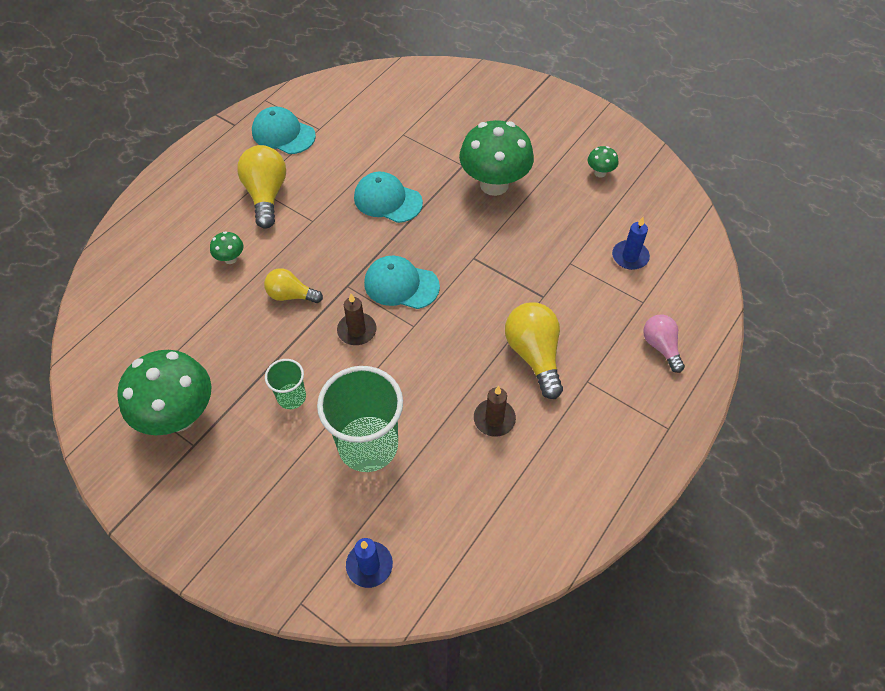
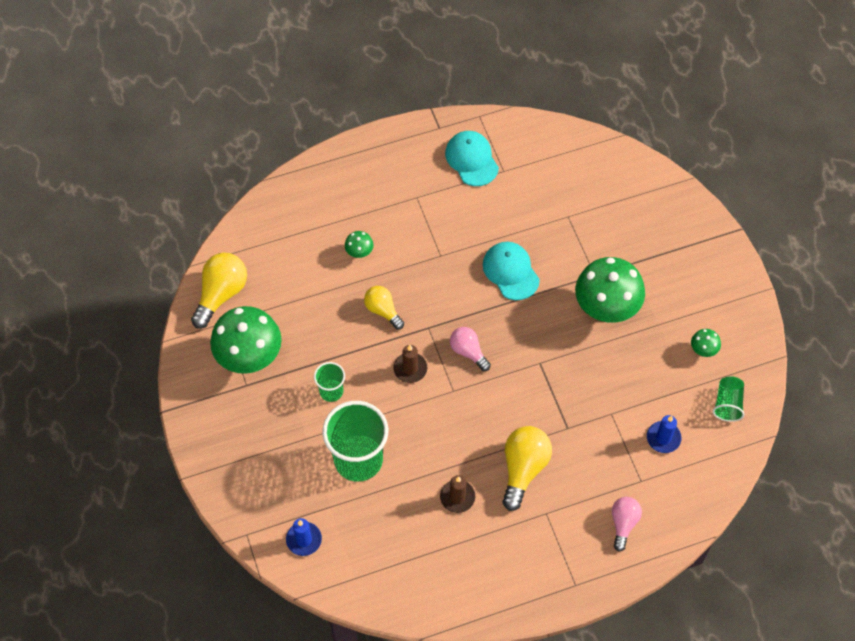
camera: 35 degrees right, 5 degrees up
(266, 195) = (421, 211): yellow light bulb -> yellow light bulb (221, 294)
(401, 285) = (468, 352): turquoise cap -> pink light bulb
(655, 201) = (727, 404): none -> green cup

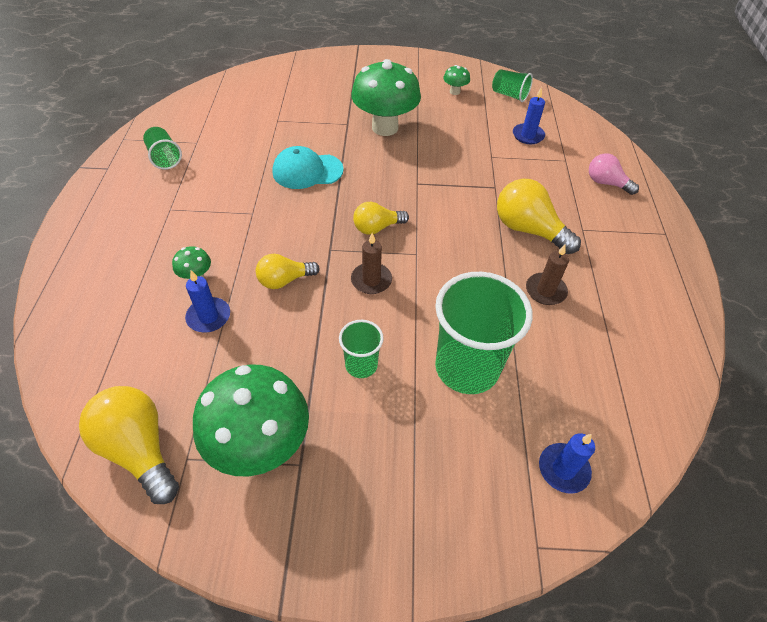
camera: 70 degrees left, 10 degrees down
(329, 279) = (208, 317): none -> blue candle
(468, 352) = (377, 228): pink light bulb -> yellow light bulb
(471, 159) = (164, 158): turquoise cap -> green cup

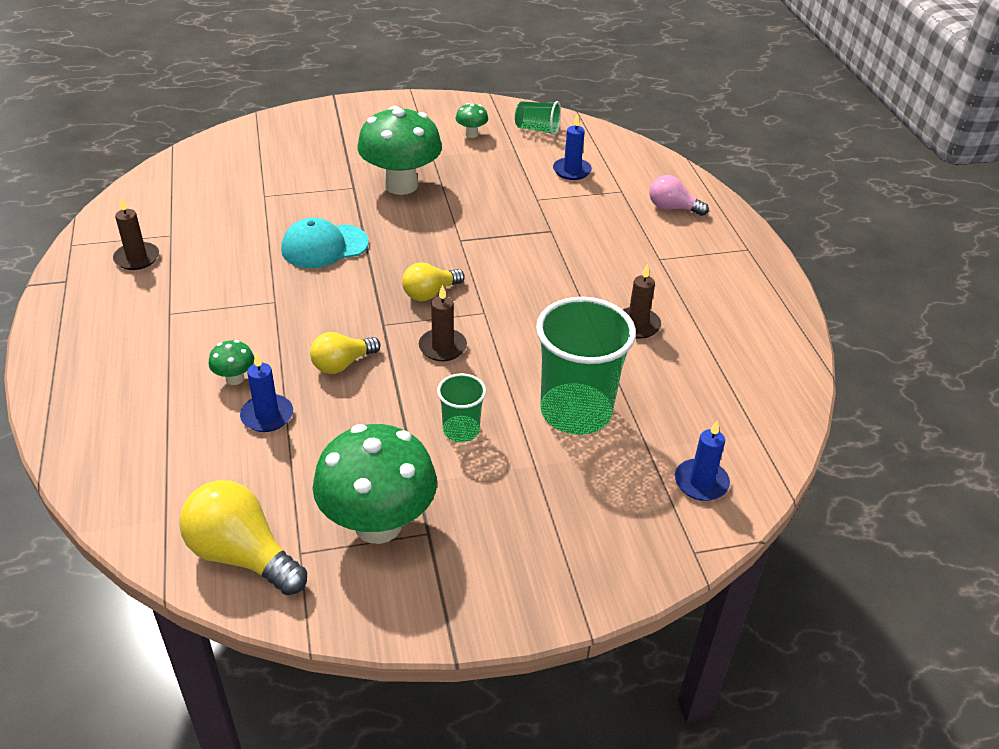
camera: 15 degrees left, 10 degrees down
(164, 158) = (137, 258): green cup -> brown candle
(528, 230) = (601, 268): yellow light bulb -> none

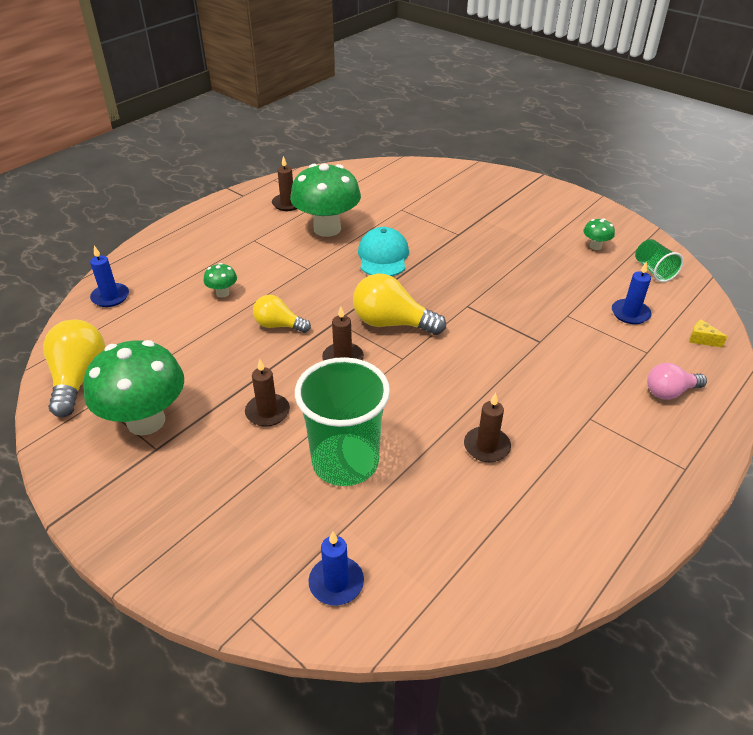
camera: 55 degrees right, 0 degrees up
(267, 415) = (202, 323): blue candle -> blue candle (110, 297)
(324, 246) = (383, 256): turquoise cap -> turquoise cap turned 60 degrees clockwise
(401, 185) = (489, 250): green mushroom -> green mushroom (327, 229)
(430, 293) = (392, 323): yellow light bulb -> yellow light bulb, size x1.60
(461, 430) = (267, 412): green cup -> brown candle
(636, 160) = (701, 339): none -> yellow cheese
(672, 208) = (670, 392): pink light bulb -> pink light bulb turned 90 degrees counterclockwise

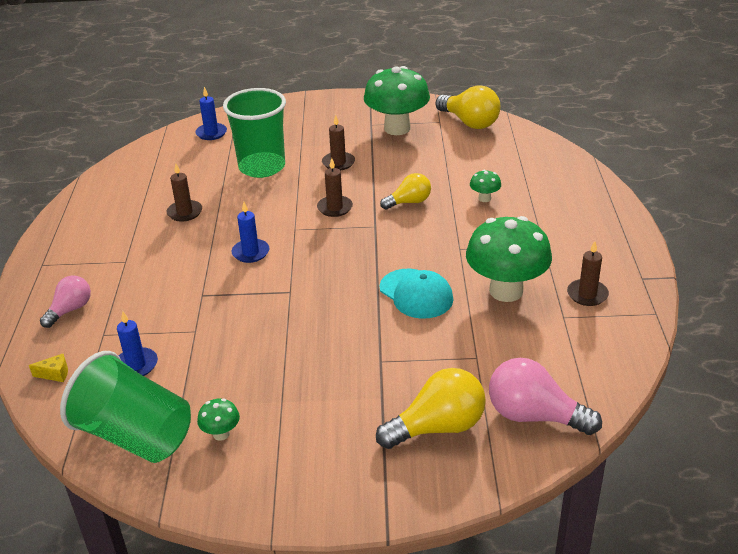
camera: 140 degrees right, 5 degrees down
(110, 297) = (549, 157): blue candle -> blue candle (250, 252)
(392, 323) = (332, 246): yellow light bulb -> yellow light bulb (438, 427)
(413, 176) = (534, 416): none -> pink light bulb
(653, 271) = (135, 435): green cup -> green cup, size x2.00

